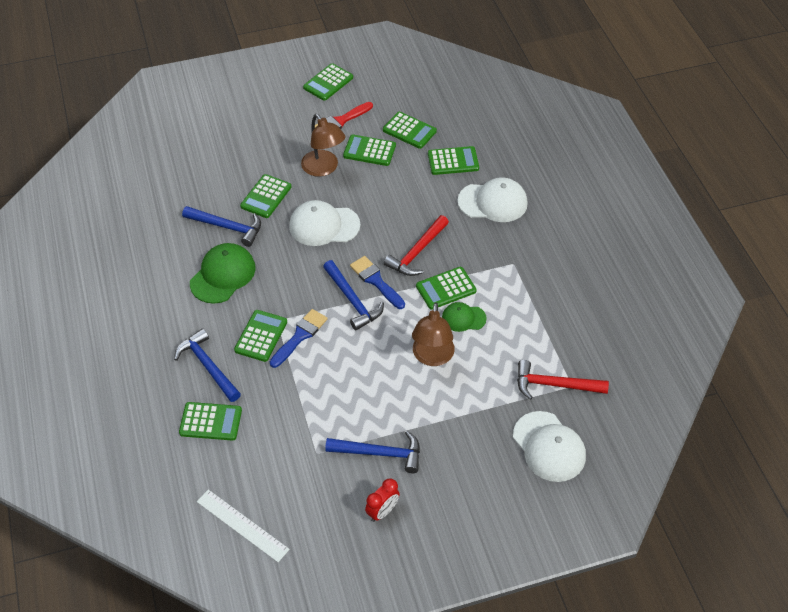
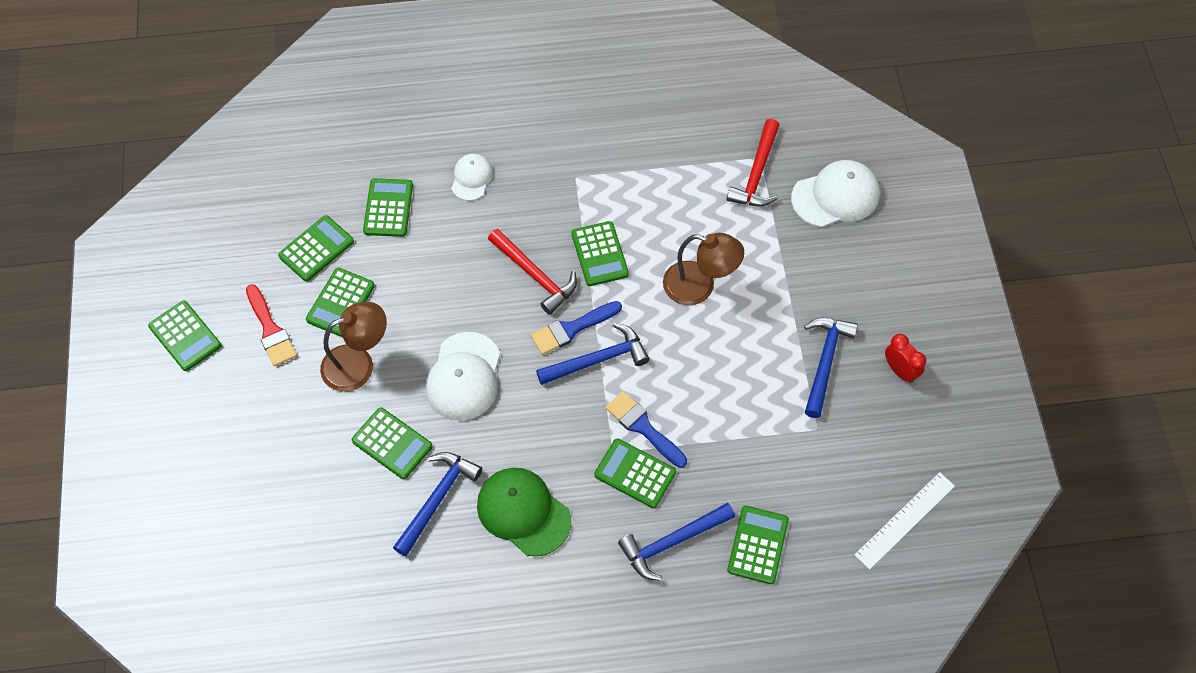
camera: 80 degrees left, 10 degrees up
(463, 318) = (648, 244): green cap -> none
(493, 202) = (471, 178): white cap -> white cap, size x0.59

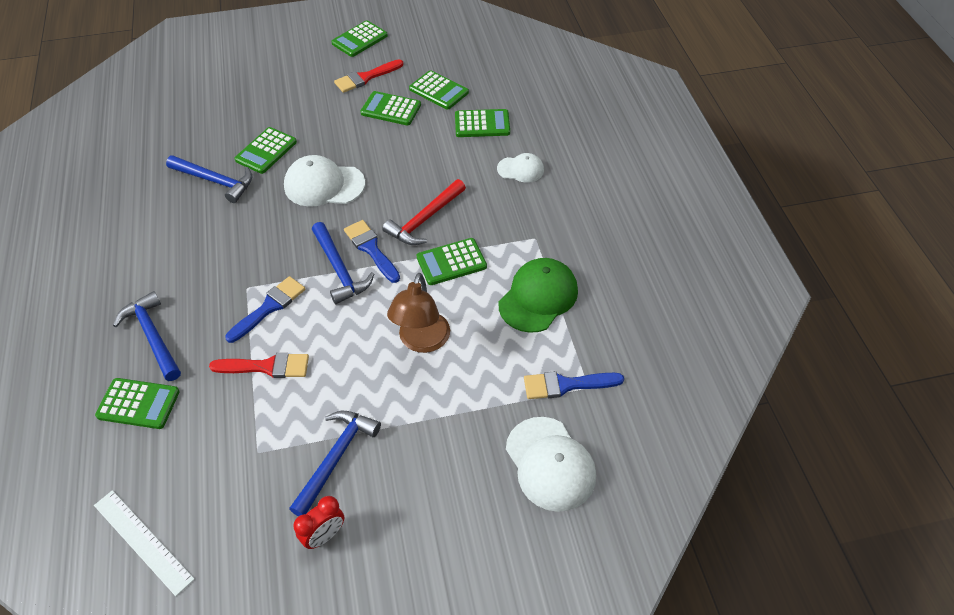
camera: 85 degrees right, 10 degrees down
(358, 364) = (336, 125): brown lamp -> none
(523, 512) = (197, 233): green cap -> green cap (538, 297)
(635, 473) = (223, 304): green calculator -> none
(720, 426) = (266, 367): none -> red brush
(757, 173) = (566, 385): red hammer -> blue brush
(825, 362) = (336, 458): blue hammer -> blue hammer turned 75 degrees counterclockwise

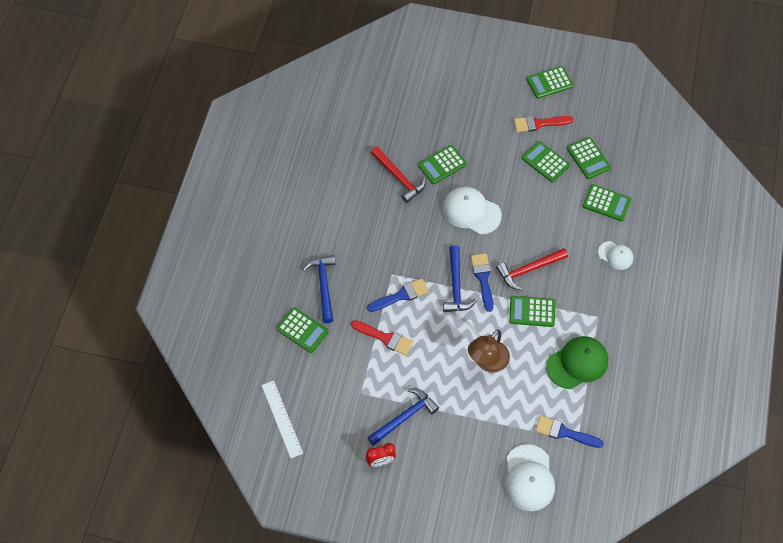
camera: 25 degrees right, 10 degrees up
(215, 181) = (399, 178): blue hammer -> red hammer

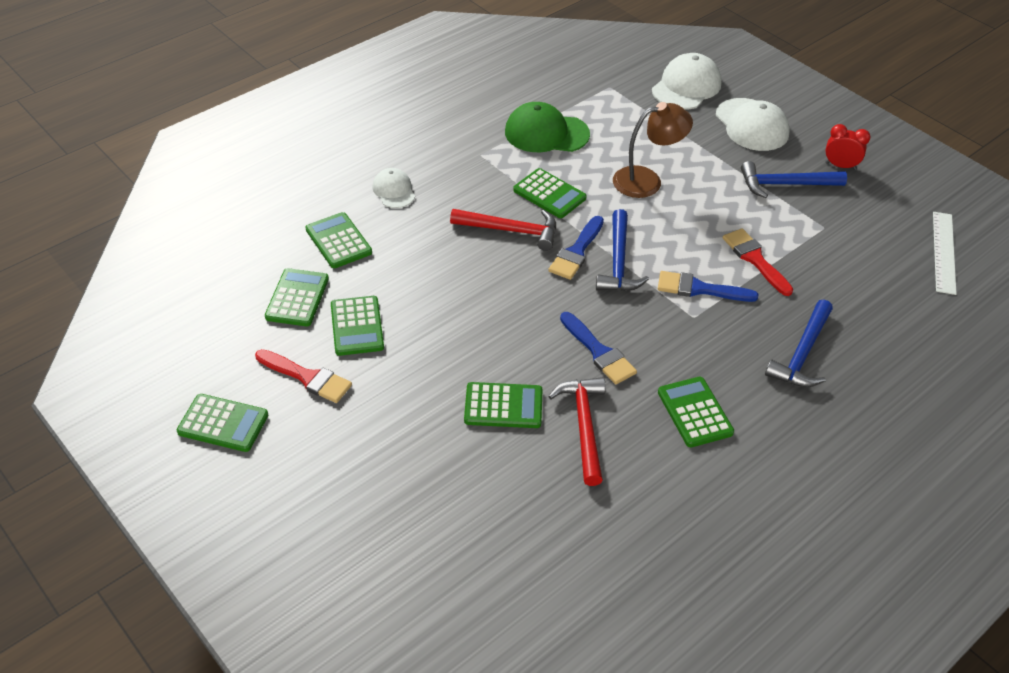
camera: 145 degrees left, 15 degrees down
(302, 330) = (864, 321): green calculator -> green calculator (694, 412)
(456, 286) = (618, 262): blue hammer -> blue hammer turned 150 degrees clockwise
(471, 211) = (519, 326): white cap -> white cap (752, 125)
(564, 432) = (617, 96): blue brush -> blue brush (598, 352)

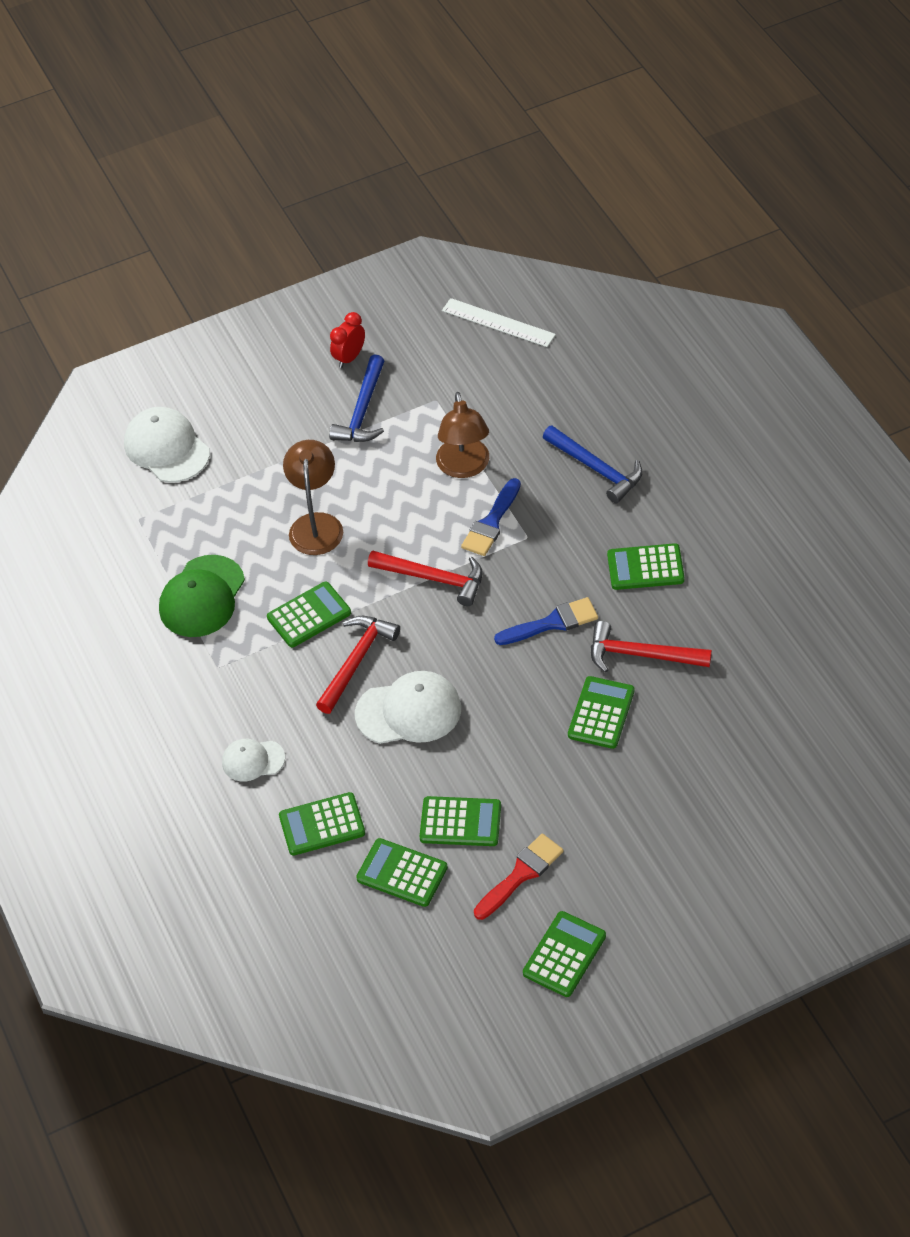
camera: 70 degrees left, 5 degrees up
(576, 251) = (407, 610): blue brush -> none
(618, 262) = (433, 579): blue hammer -> red hammer
(752, 125) = (257, 410): white cap -> white cap (409, 711)
(755, 259) = (464, 467): red brush -> brown lamp

